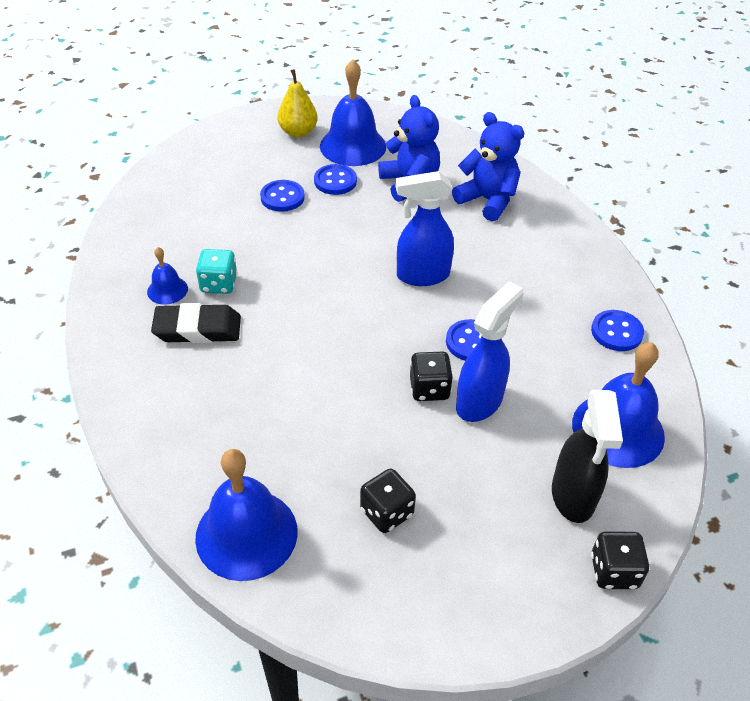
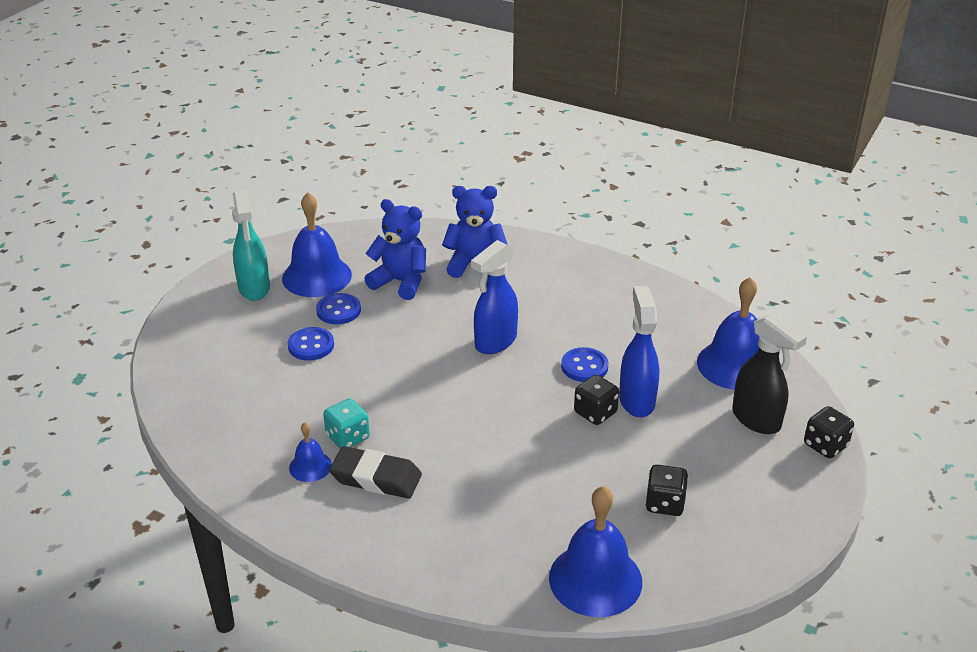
camera: 40 degrees left, 10 degrees down
(198, 329) = (376, 478): black eraser -> black eraser turned 60 degrees clockwise
(298, 132) = (254, 288): yellow pear -> turquoise spray bottle
(616, 332) = (665, 306): blue button -> none

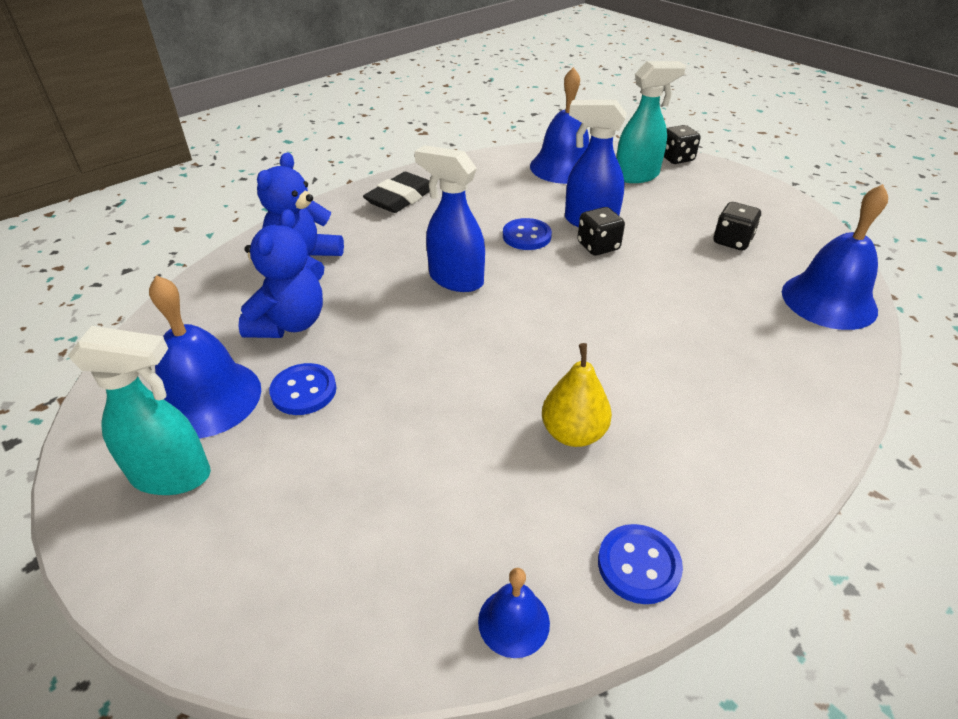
camera: 70 degrees left, 5 degrees up
(310, 466) = (620, 483): blue bell -> blue bell (514, 621)
(311, 345) = (362, 434): blue button -> blue button (638, 565)
(348, 437) = (573, 433): turquoise dice -> yellow pear
(376, 478) = (657, 422): black eraser -> black eraser (400, 198)
(400, 282) = (289, 324): blue teddy bear -> blue teddy bear turned 150 degrees clockwise
(495, 342) = (455, 279): blue spray bottle -> blue spray bottle turned 150 degrees clockwise
(757, 420) = (637, 176): black spray bottle -> turquoise spray bottle

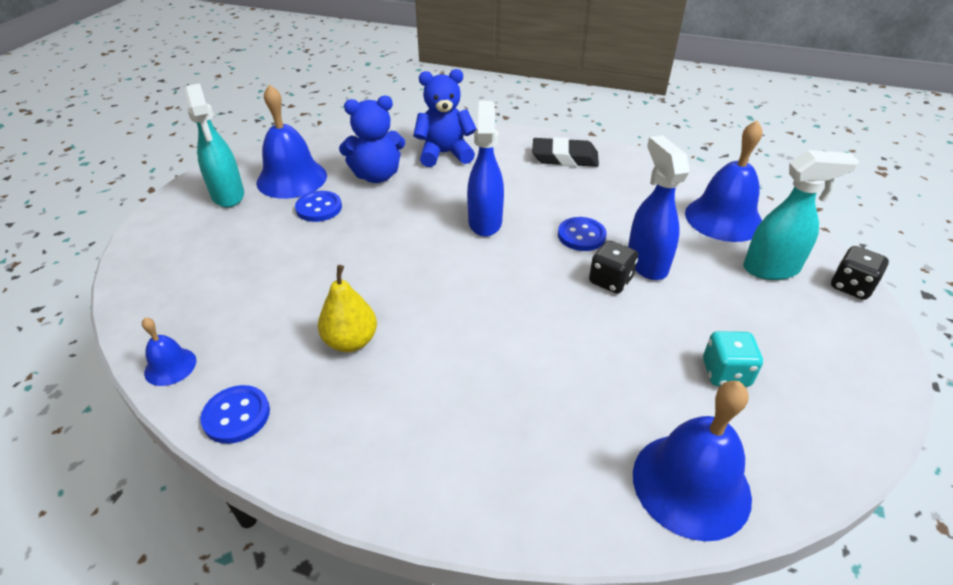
camera: 60 degrees right, 0 degrees up
(637, 176) = (771, 269): turquoise spray bottle -> turquoise spray bottle turned 45 degrees counterclockwise
(732, 241) = (725, 373): black dice -> turquoise dice

